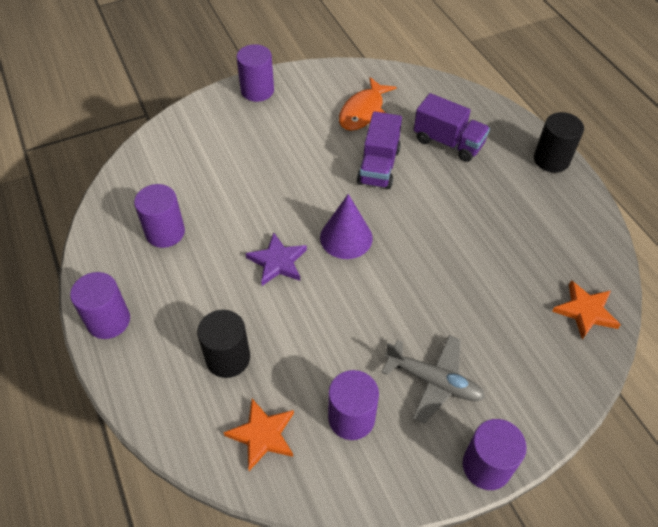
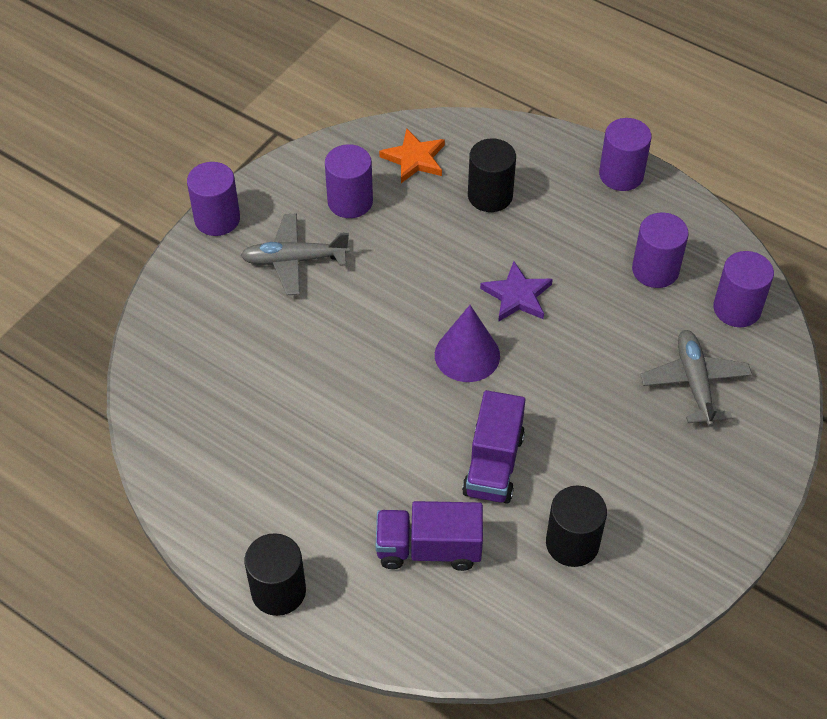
camera: 150 degrees right, 0 degrees up
(216, 154) = (694, 382): none -> grey plane
(257, 90) = (737, 504): purple cylinder -> purple cylinder (737, 308)
(363, 111) = (572, 543): orange fish -> black cylinder
(378, 166) = (493, 464): purple truck -> purple truck turned 150 degrees counterclockwise
(585, 311) = (170, 395): orange star -> none

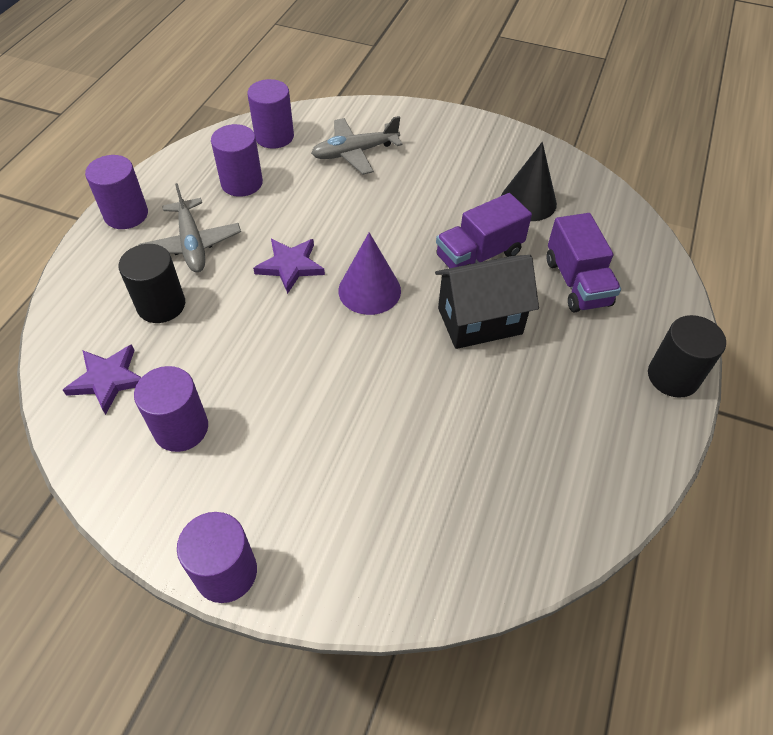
camera: 105 degrees left, 0 degrees up
(294, 260) = (281, 464): grey plane -> grey plane (192, 244)
(401, 439) = (479, 321): none -> black house
(414, 159) = (108, 379): orange star -> purple star
(493, 464) = (478, 255): purple truck -> purple truck turned 150 degrees clockwise
(572, 543) = (528, 201): black cylinder -> black cone

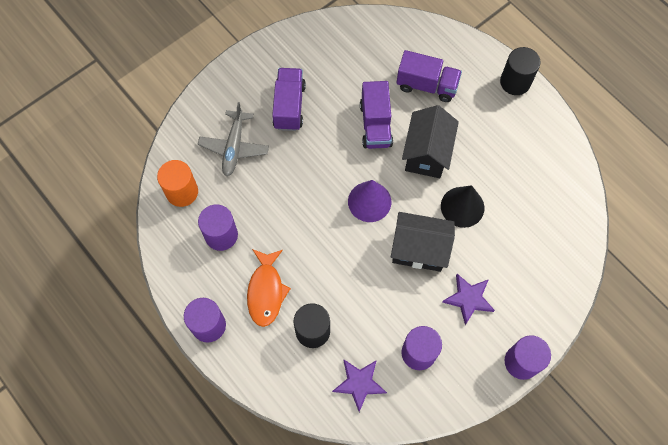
camera: 60 degrees left, 15 degrees up
(192, 244) = (266, 291): grey plane -> orange fish
(274, 136) = (182, 192): purple cylinder -> orange cylinder
(290, 266) = (322, 238): purple star -> purple star (468, 299)
(334, 368) = (419, 250): none -> black house
(439, 174) = (289, 106): none -> purple truck
(528, 201) = (346, 69): black cone -> black cone (462, 207)

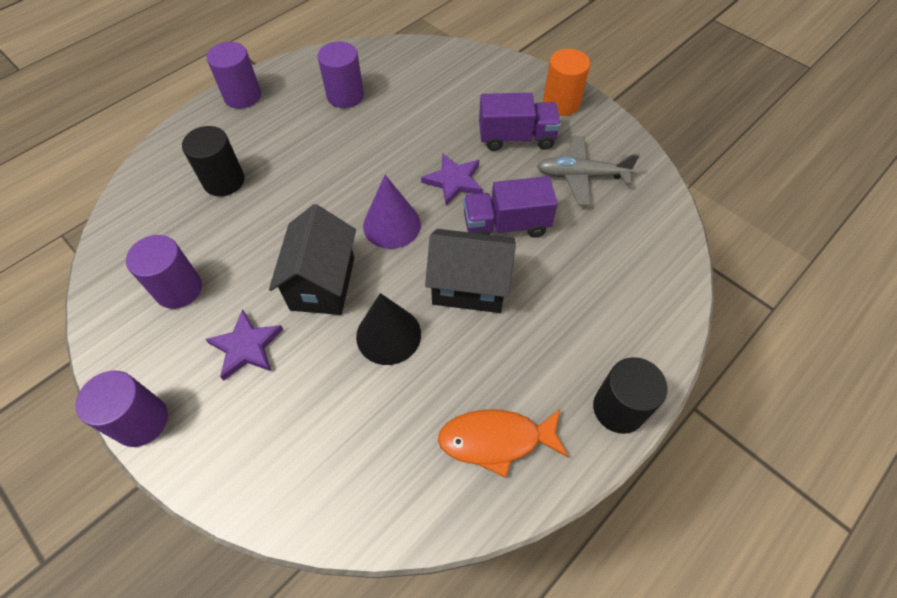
camera: 85 degrees right, 10 degrees down
(182, 192) = (395, 62): orange cylinder -> orange cylinder (561, 103)
(234, 147) = (454, 96): grey plane -> grey plane (581, 176)
(266, 291) = (276, 137): orange fish -> orange fish (496, 440)
(359, 383) = (151, 229): purple star -> purple star (454, 181)
(427, 85) = (581, 282): purple truck -> none

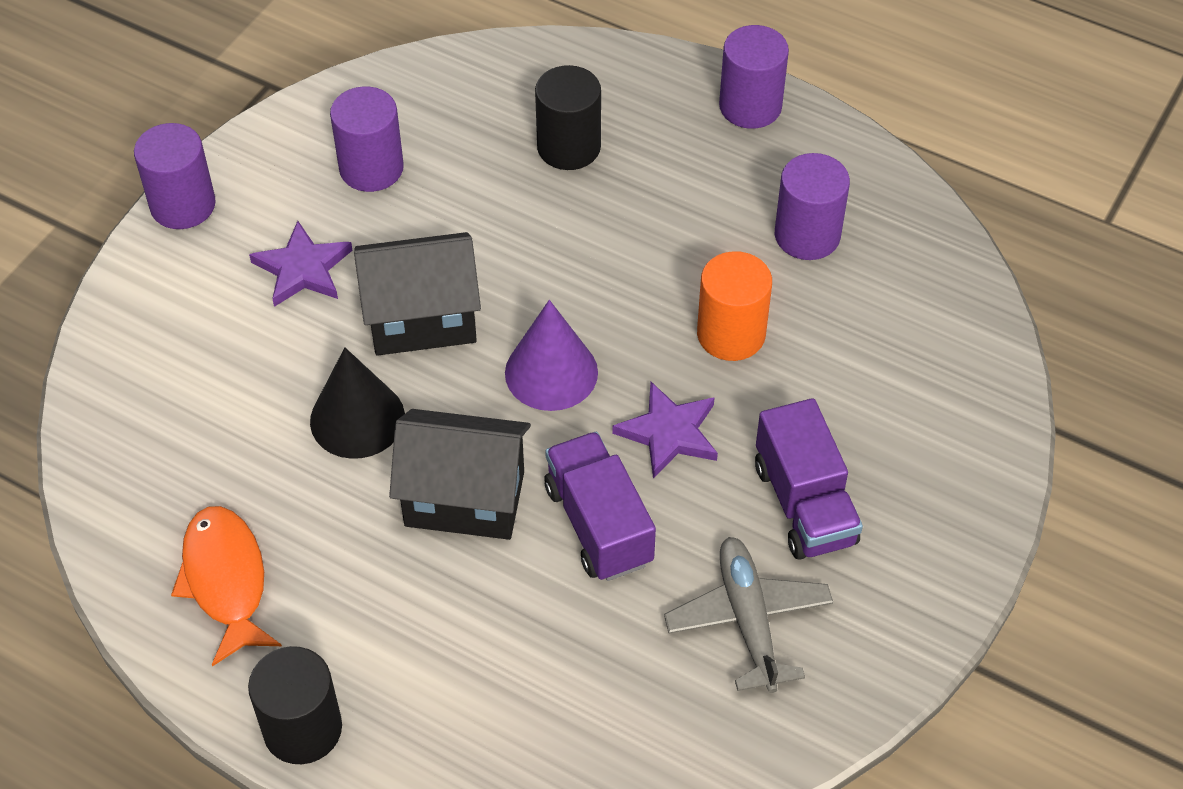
camera: 75 degrees right, 5 degrees down
(469, 286) = (464, 498): black house -> black house turned 75 degrees counterclockwise
(561, 103) = (926, 561): orange cylinder -> orange cylinder (731, 334)

